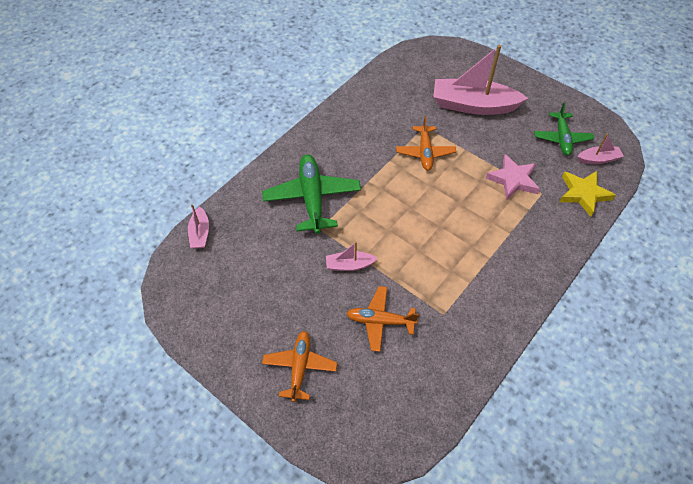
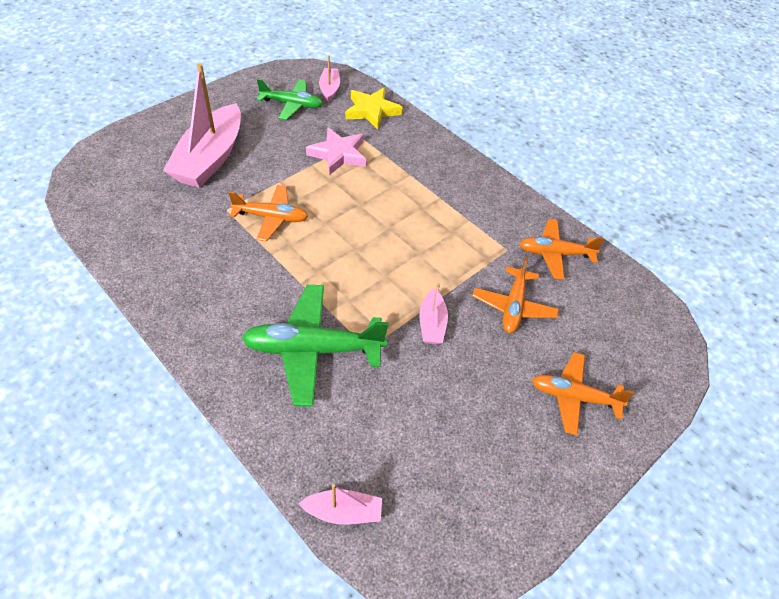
camera: 85 degrees left, 5 degrees down
(450, 354) = (555, 254): none -> orange plane

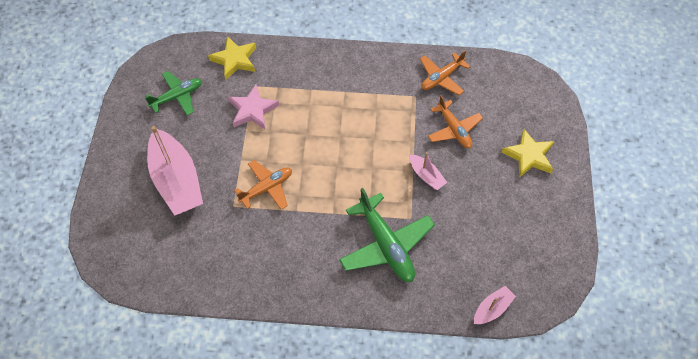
camera: 40 degrees left, 10 degrees up
(313, 350) = (386, 244): green plane -> green plane turned 75 degrees counterclockwise
(329, 89) = (187, 64): pink boat -> none
(574, 397) = (529, 156): orange plane -> yellow star

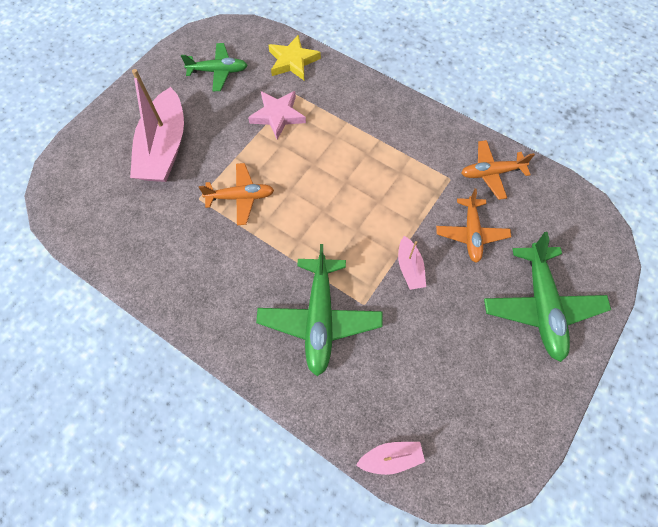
camera: 30 degrees right, 5 degrees up
(529, 156) = (541, 306): yellow star -> green plane

